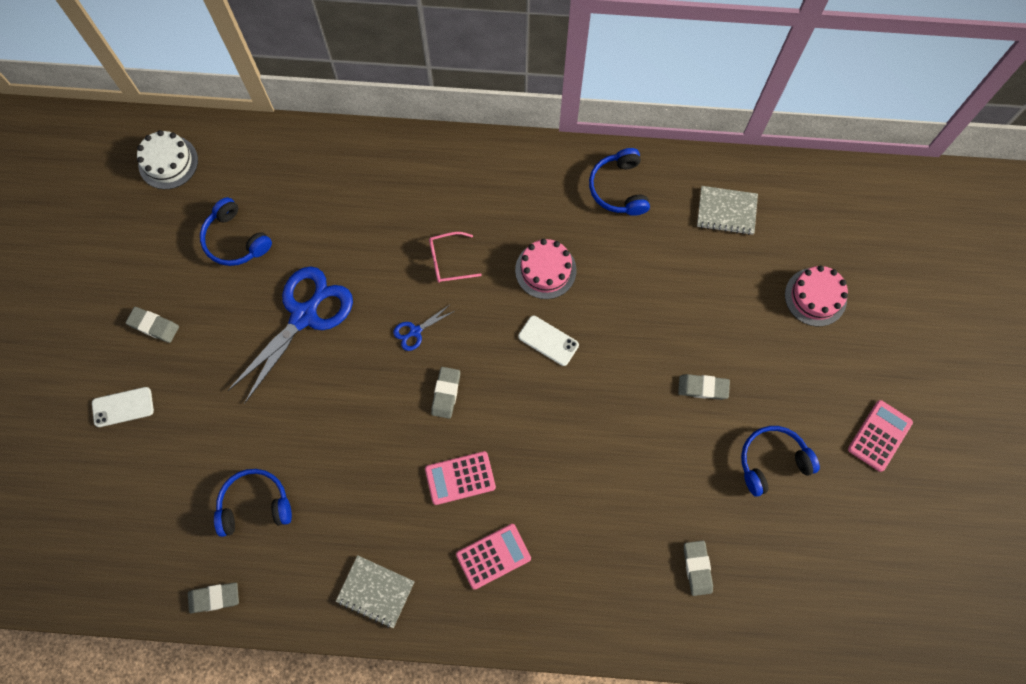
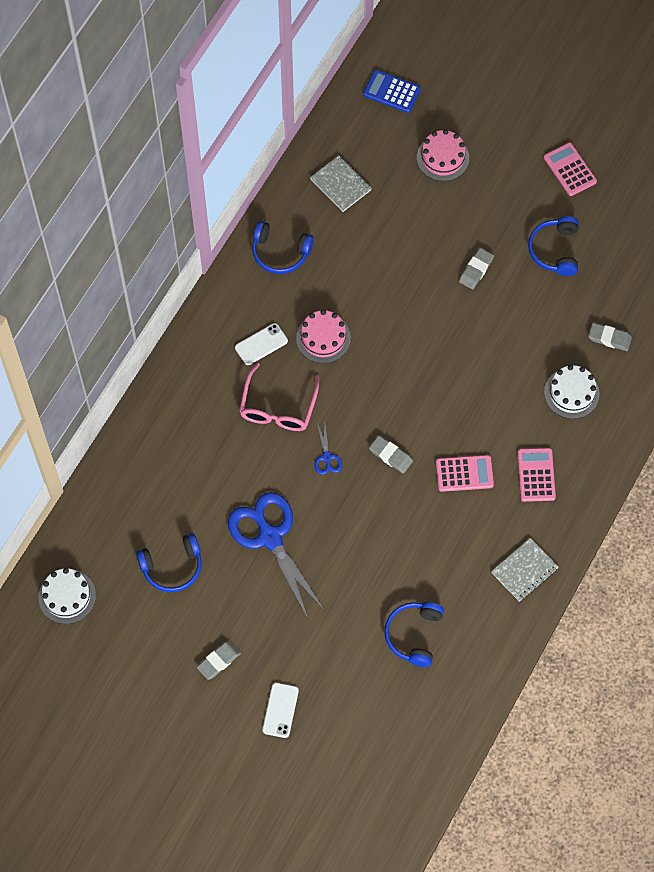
camera: 65 degrees left, 5 degrees down
(214, 598) = (475, 692): grey eraser -> none
(449, 261) = (278, 407): pink glasses -> pink glasses, size x1.59
(460, 478) = (464, 473): pink calculator -> pink calculator turned 105 degrees counterclockwise
(548, 341) = (384, 362): white phone -> white phone (261, 344)
(609, 554) = (571, 393): none -> white cake
(726, 211) = (340, 184): grey notebook -> grey notebook turned 75 degrees counterclockwise
(862, 213) = (391, 92): none -> blue calculator

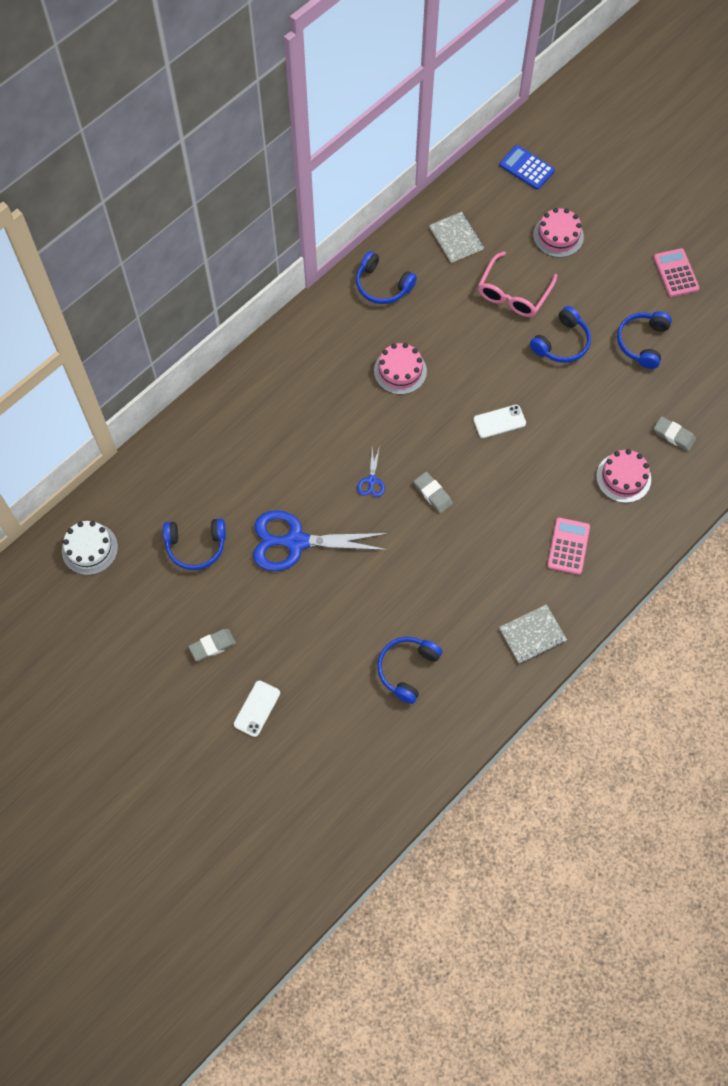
camera: 15 degrees right, 0 degrees up
(261, 344) = (340, 363): white phone -> white phone (499, 421)
(270, 537) = (296, 542): blue scissors -> blue scissors turned 75 degrees counterclockwise
(278, 407) = (339, 423): pink glasses -> pink glasses (513, 293)
(464, 473) = (499, 528): pink calculator -> none
(476, 270) = (562, 343): grey eraser -> blue headphones
(571, 393) = (623, 477): white cake -> pink cake

